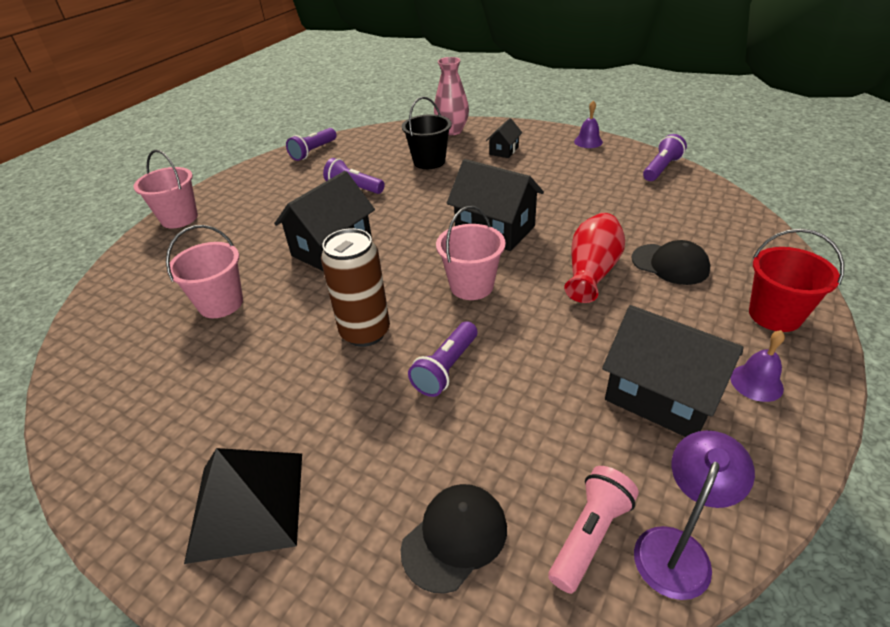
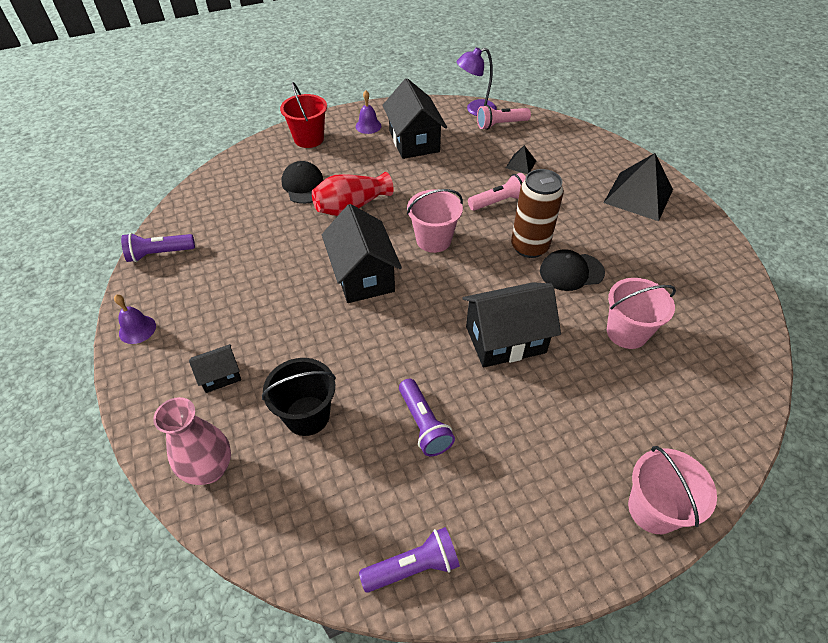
camera: 145 degrees left, 10 degrees up
(446, 368) = (499, 202): purple flashlight -> pink flashlight
(455, 537) = (552, 146): black cap -> black cap (571, 272)
(472, 453) = (521, 164): none -> black pyramid

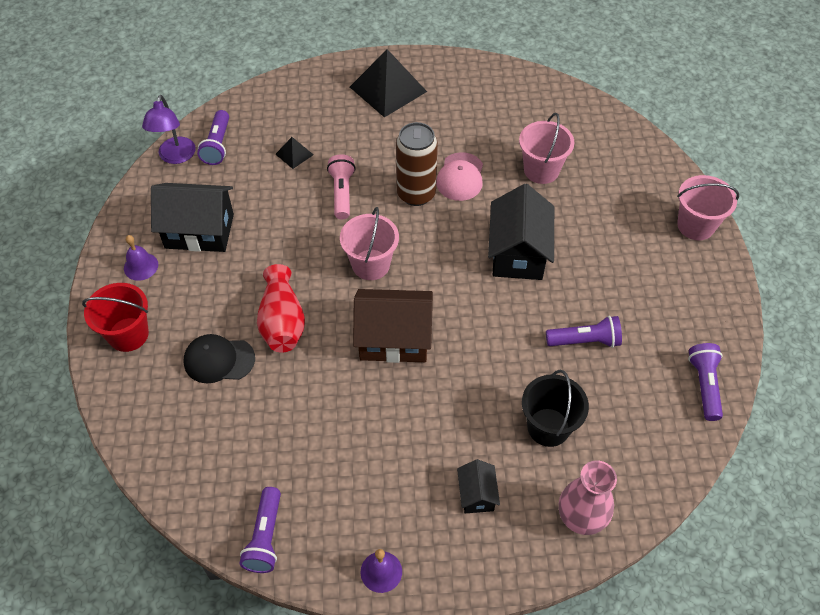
camera: 70 degrees left, 5 degrees up
(363, 276) = (394, 339): black house -> brown house
(500, 125) = (217, 145): pink flashlight -> purple flashlight
(571, 272) = (460, 177): black cap -> pink cap

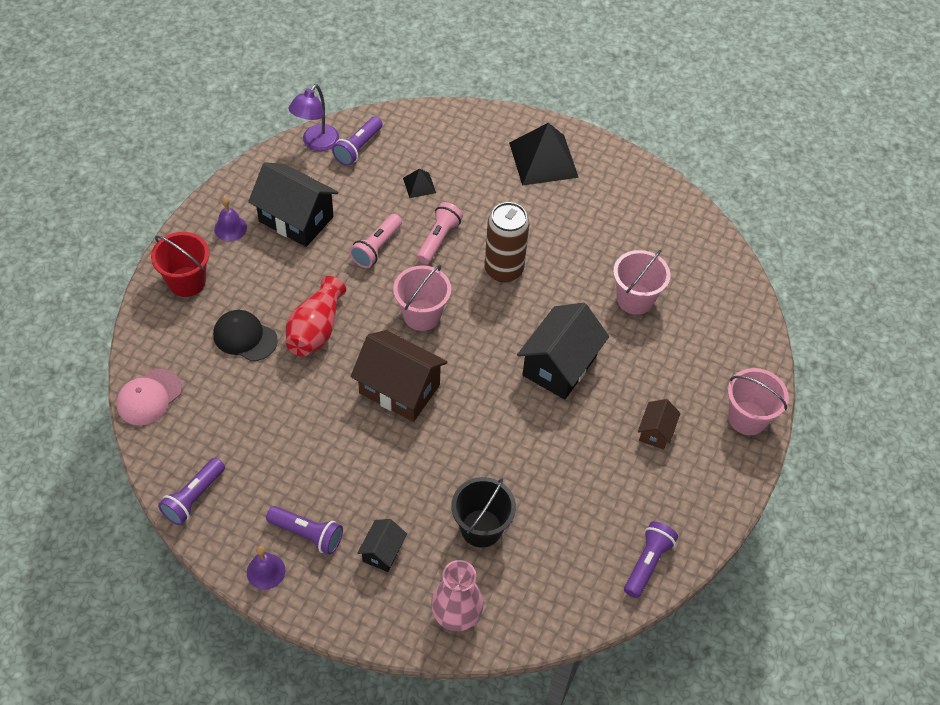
camera: 25 degrees right, 0 degrees up
(291, 224) = (377, 248): none -> pink flashlight
(460, 177) = (554, 272): pink cap -> pink cap (149, 397)
(585, 341) = (566, 471): purple flashlight -> purple flashlight (307, 534)
(633, 271) = (656, 432): none -> brown house

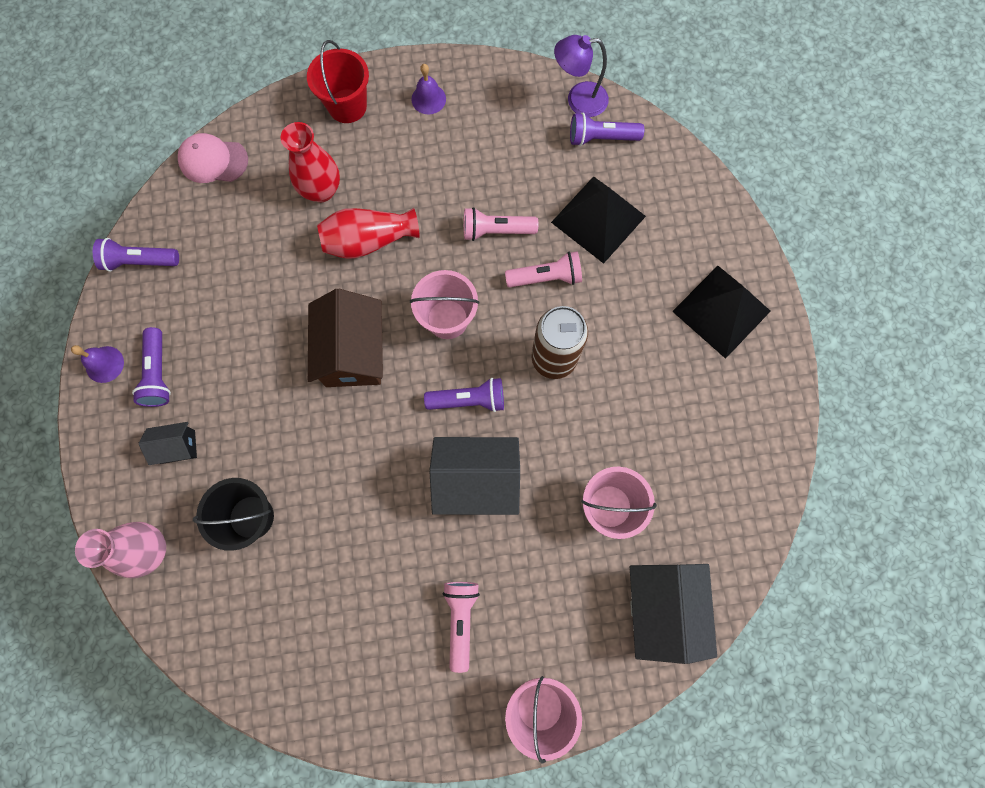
camera: 60 degrees right, 20 degrees up
(245, 337) = (321, 190): black cap -> red vase
(296, 219) = (478, 143): black house -> black house (662, 607)
(419, 185) = (598, 219): black pyramid -> black pyramid, size x2.14
(647, 563) = (306, 696): purple flashlight -> purple flashlight (469, 400)
(656, 432) = (460, 620): brown house -> pink flashlight

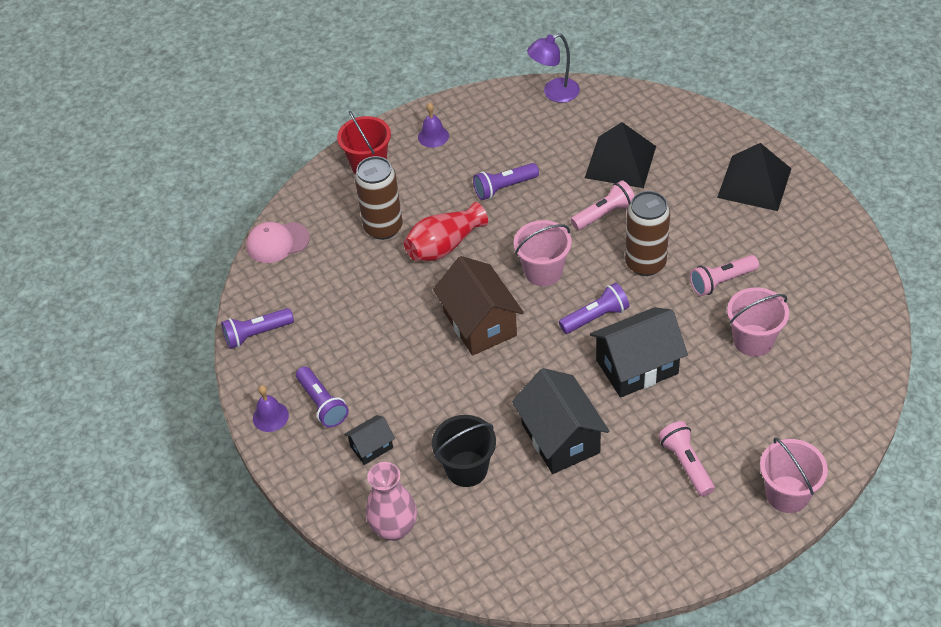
camera: 20 degrees left, 25 degrees down
(321, 190) = (383, 228): red vase -> brown can
(496, 231) = (544, 200): pink flashlight -> pink flashlight (721, 281)
(601, 138) = (588, 110): purple flashlight -> purple flashlight (504, 188)
(662, 607) = (838, 388): black house -> black house (560, 438)

